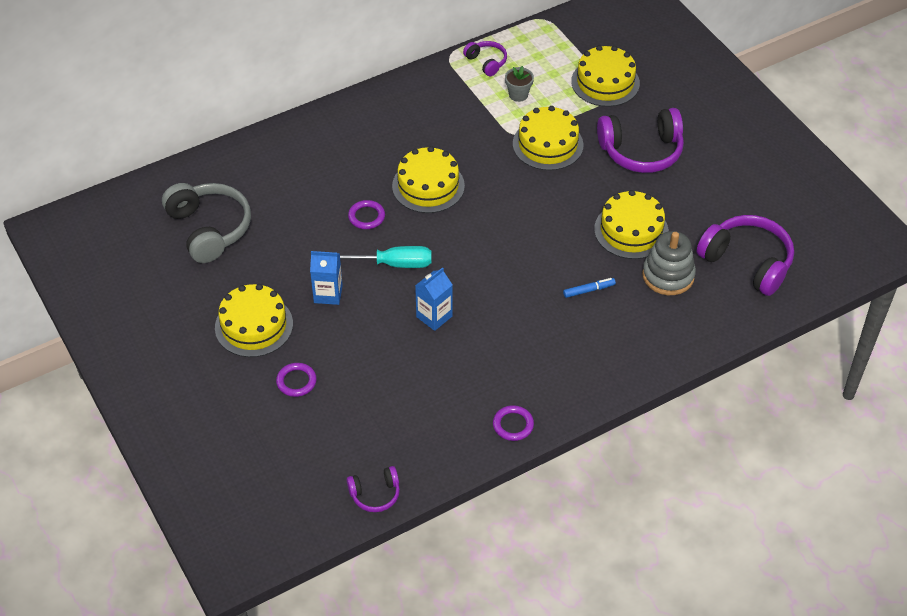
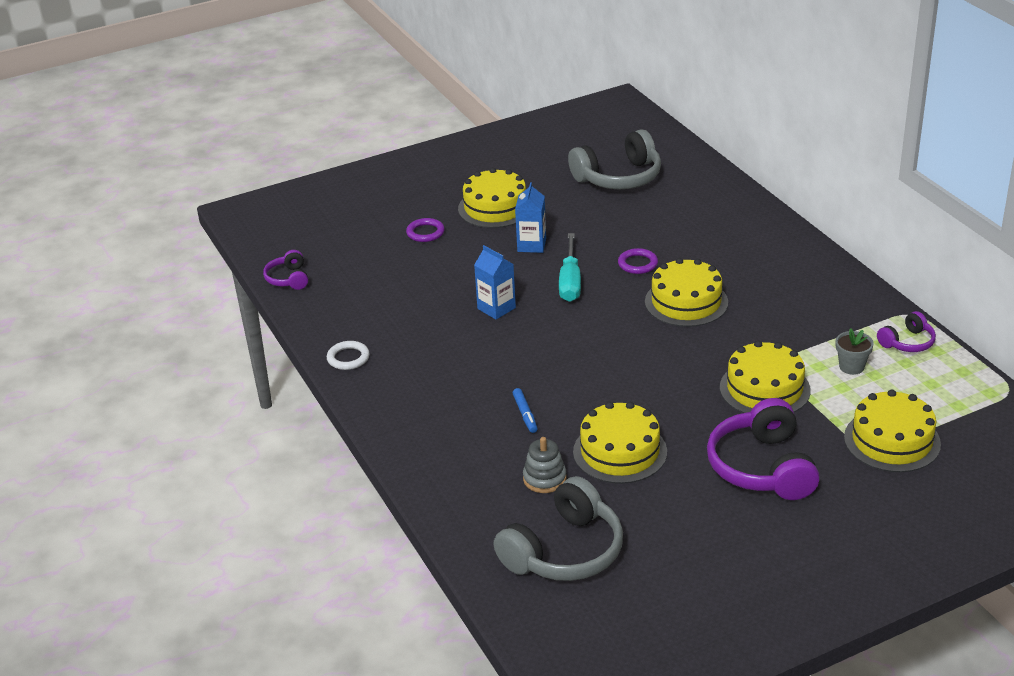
camera: 95 degrees right, 15 degrees down
(513, 425) = (348, 358): purple ring -> white ring
(668, 275) = (544, 479): grey stacking toy -> grey stacking toy, size x0.67
(747, 262) = (564, 551): purple headphones -> grey headphones

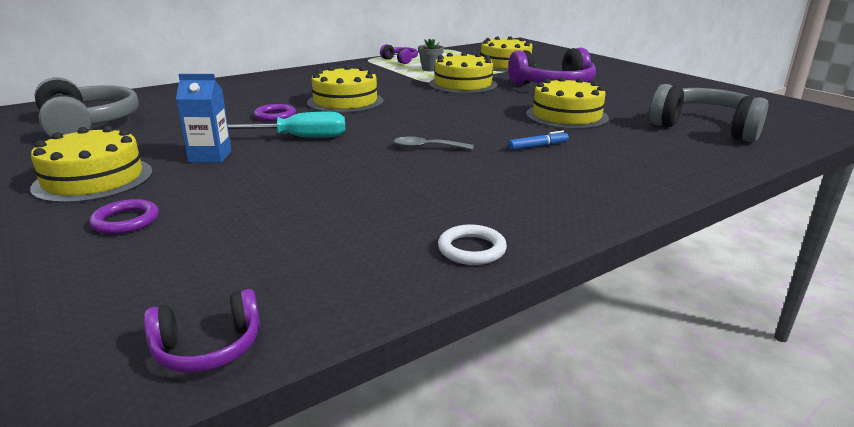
camera: 100 degrees left, 10 degrees down
(496, 308) = (346, 167): blue carton -> none
(533, 349) = (427, 148): none -> grey spoon
(544, 479) = (625, 136): grey stacking toy -> none

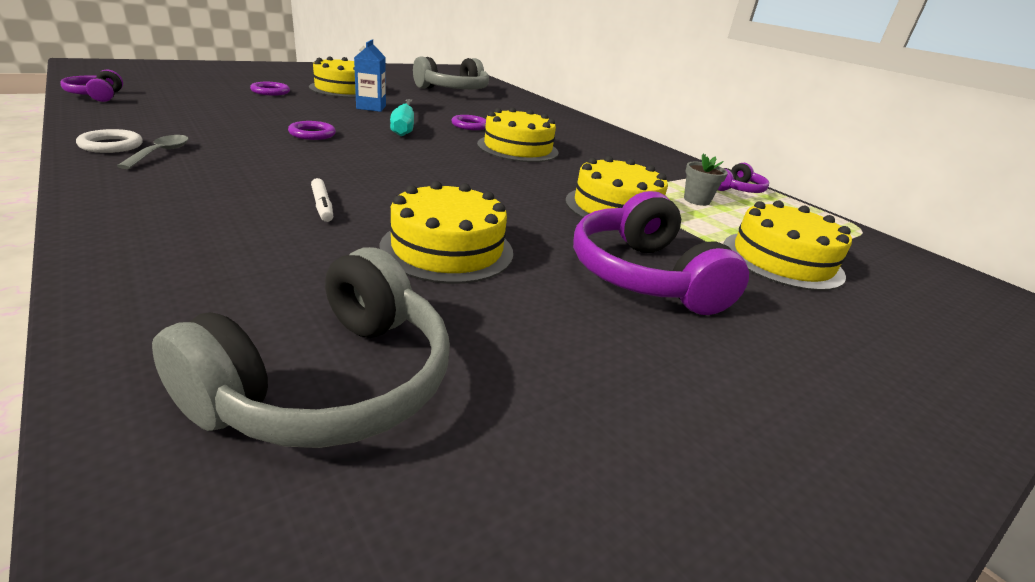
camera: 85 degrees right, 5 degrees up
(353, 169) = (312, 134): none -> purple ring
(427, 148) = (351, 160): grey spoon -> grey spoon (160, 153)
(538, 146) = (322, 206): blue marker -> white marker

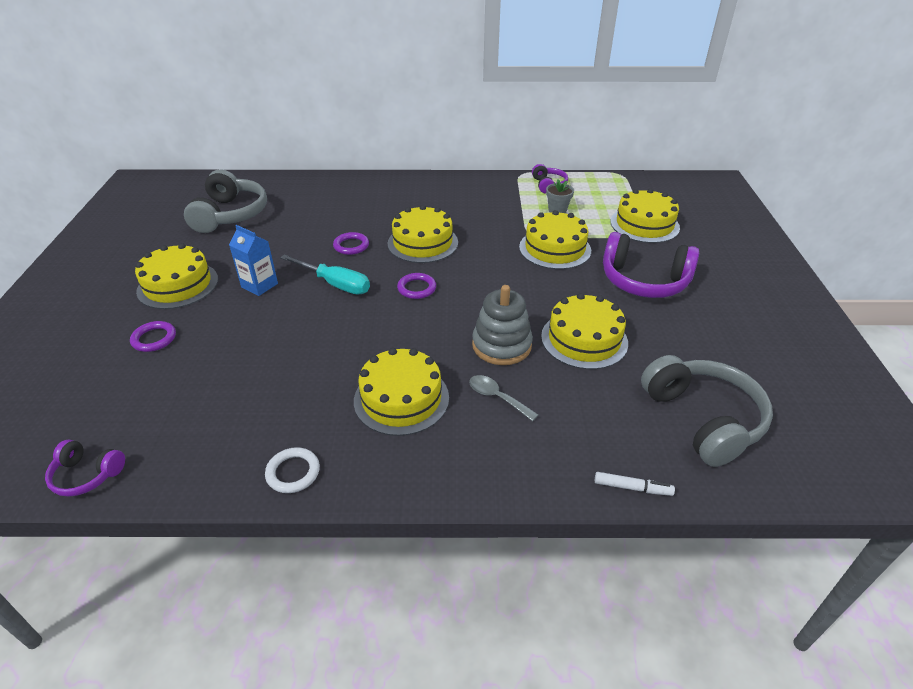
camera: 50 degrees left, 10 degrees up
(160, 153) = (333, 443): grey spoon -> grey spoon (497, 397)
(246, 169) = (401, 399): none -> yellow cake
(312, 134) = (325, 342): purple ring -> purple ring (416, 288)
(322, 206) = (495, 374): white marker -> white marker (632, 488)
(382, 202) = (501, 345): none -> grey stacking toy

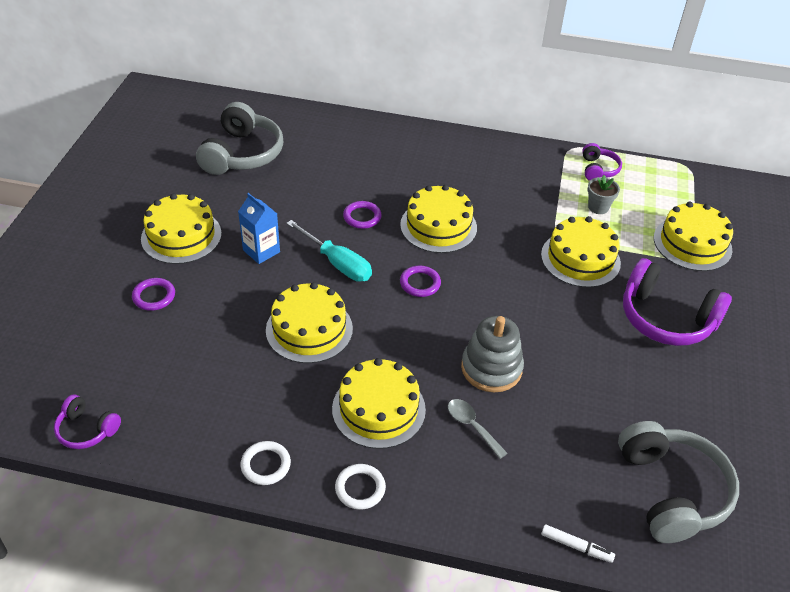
camera: 10 degrees right, 5 degrees up
(398, 476) = (360, 488): none -> white ring
(584, 339) = (578, 378): yellow cake -> yellow cake (309, 329)

